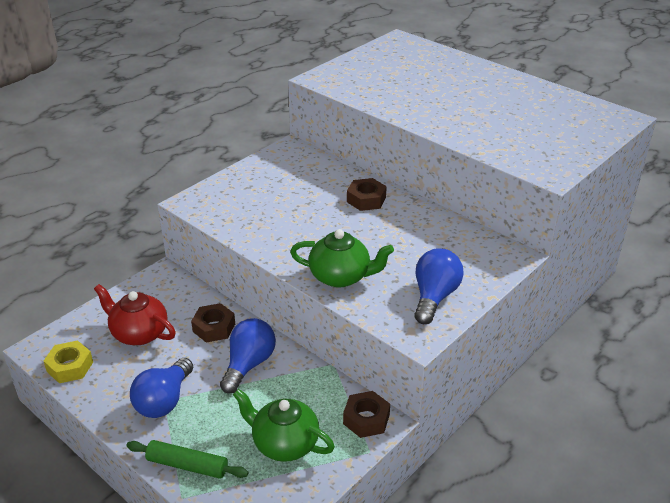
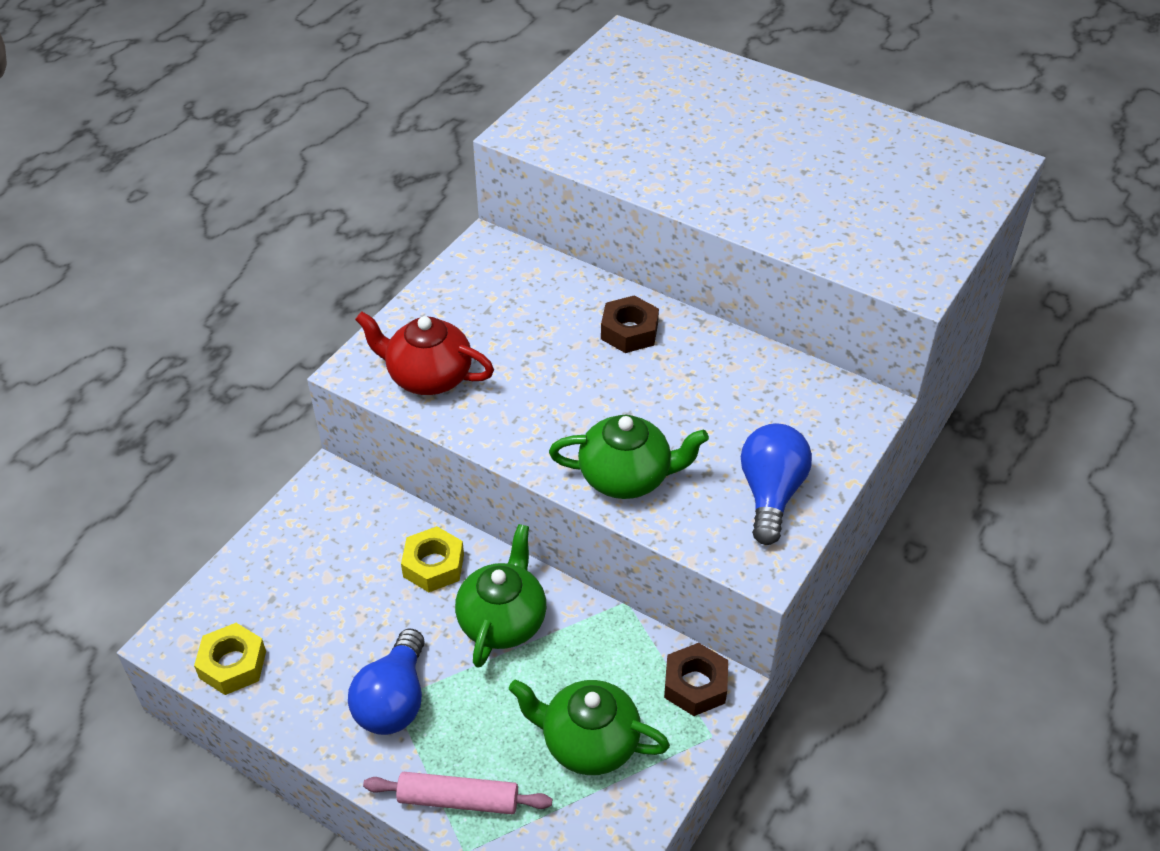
camera: 10 degrees left, 10 degrees up
(139, 333) = (322, 591): red teapot -> red teapot (428, 376)
(187, 465) = (458, 800): green rolling pin -> pink rolling pin
(214, 328) = (433, 565): brown nut -> yellow nut
(248, 364) = (503, 621): blue light bulb -> green teapot

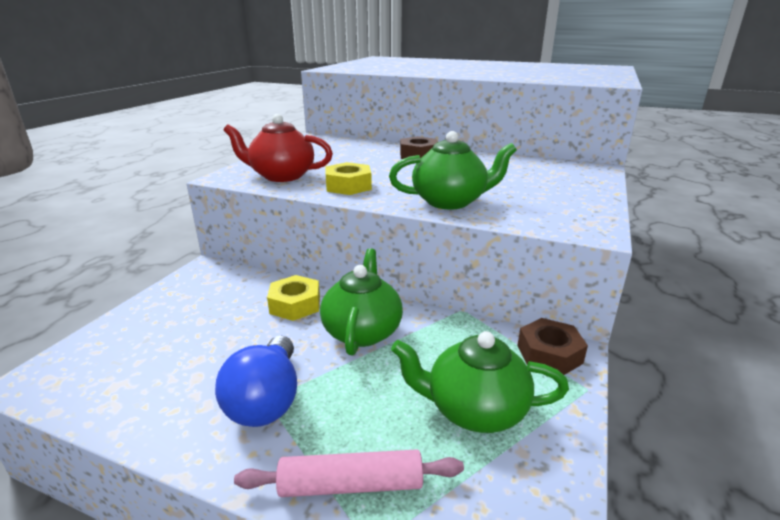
camera: 10 degrees left, 20 degrees down
(233, 664) = (95, 392): yellow nut -> yellow nut (348, 186)
(770, 494) = (565, 200): blue light bulb -> none

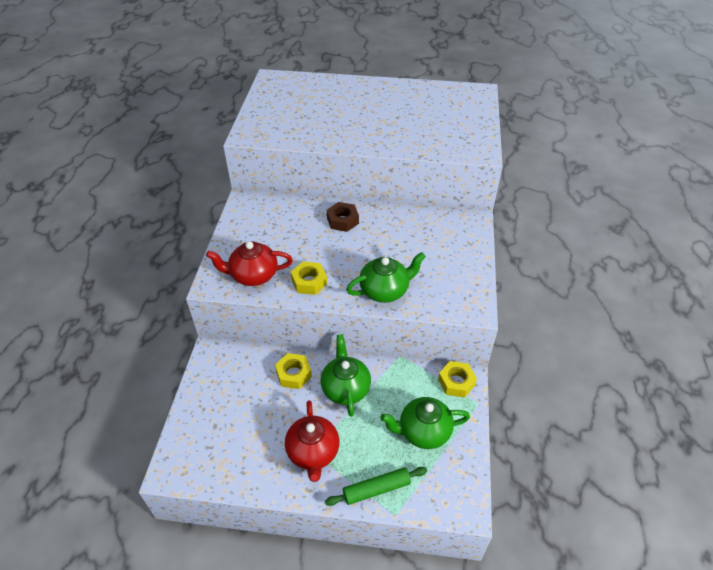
camera: 15 degrees left, 20 degrees up
(266, 400) = (313, 452): blue light bulb -> red teapot
(351, 485) = (376, 489): pink rolling pin -> green rolling pin
(549, 354) = (456, 382): brown nut -> yellow nut

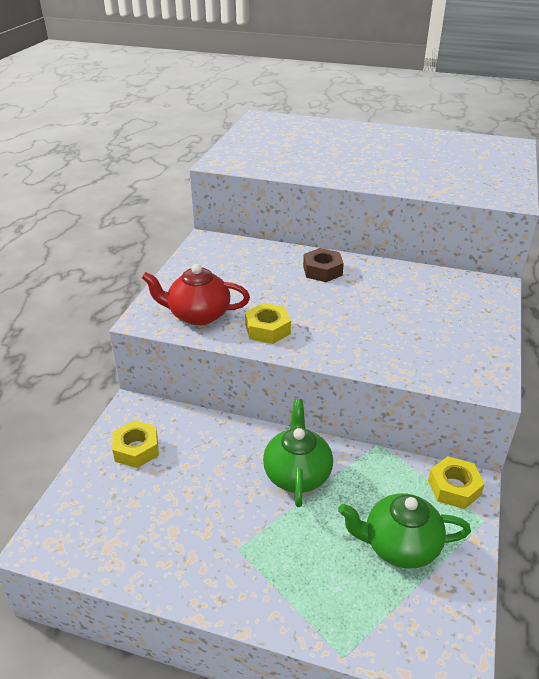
camera: 10 degrees right, 10 degrees down
(293, 374) = (231, 447): yellow nut -> yellow nut (136, 449)
(313, 452) = (238, 549): red teapot -> none
(376, 489) = (320, 615): green rolling pin -> none
(385, 290) = (365, 349): green teapot -> none

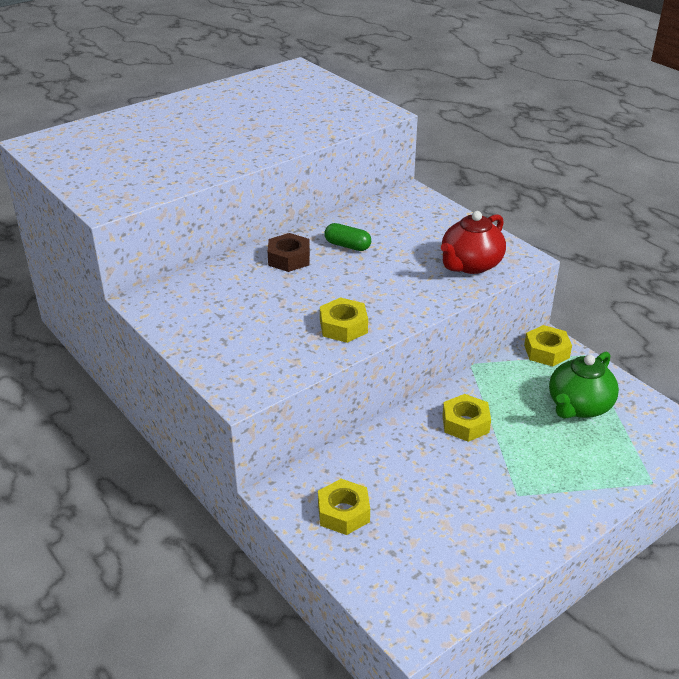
camera: 55 degrees left, 0 degrees up
(198, 315) = (274, 357): red teapot -> red teapot (470, 265)
(297, 474) = (465, 423): green teapot -> yellow nut
(374, 287) = (347, 246): none -> green capsule

